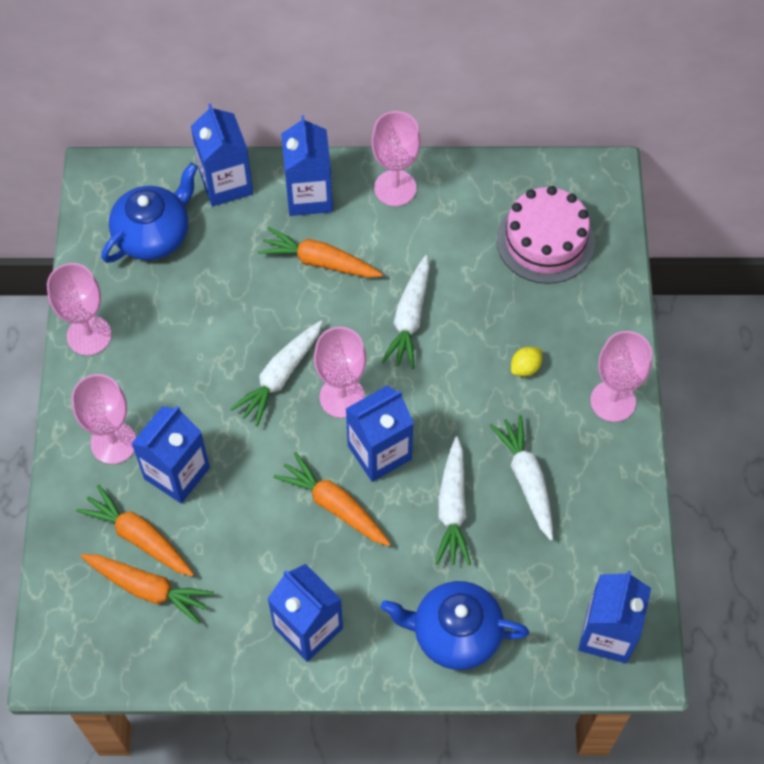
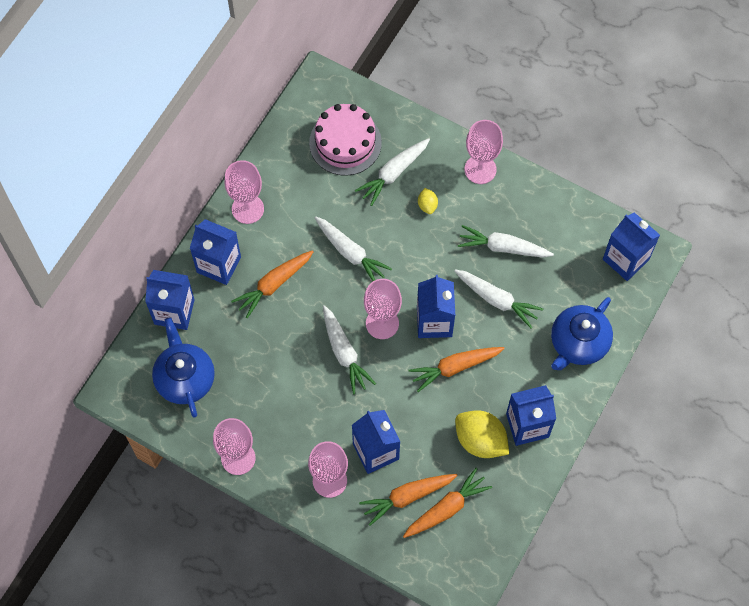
camera: 60 degrees left, 5 degrees up
(257, 583) = (480, 440): none -> yellow lemon
(541, 310) = (393, 173): none -> white carrot

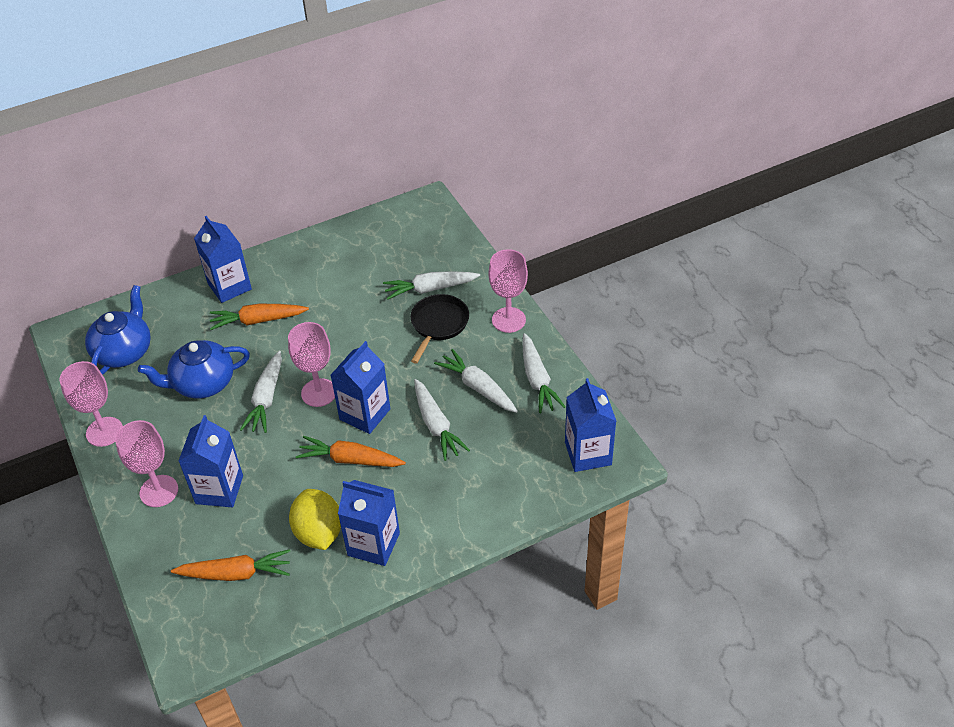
camera: 35 degrees right, 20 degrees down
(174, 311) = (164, 302): blue carton -> none
(247, 209) = (289, 260): pink goblet -> none
(345, 142) = (409, 250): pink cake -> none
(351, 253) = (341, 328): white carrot -> white carrot (537, 380)
(407, 497) = (210, 543): orange carrot -> none
(427, 205) = (438, 324): yellow lemon -> black pan
(578, 343) = (482, 500): blue teapot -> blue teapot (203, 383)

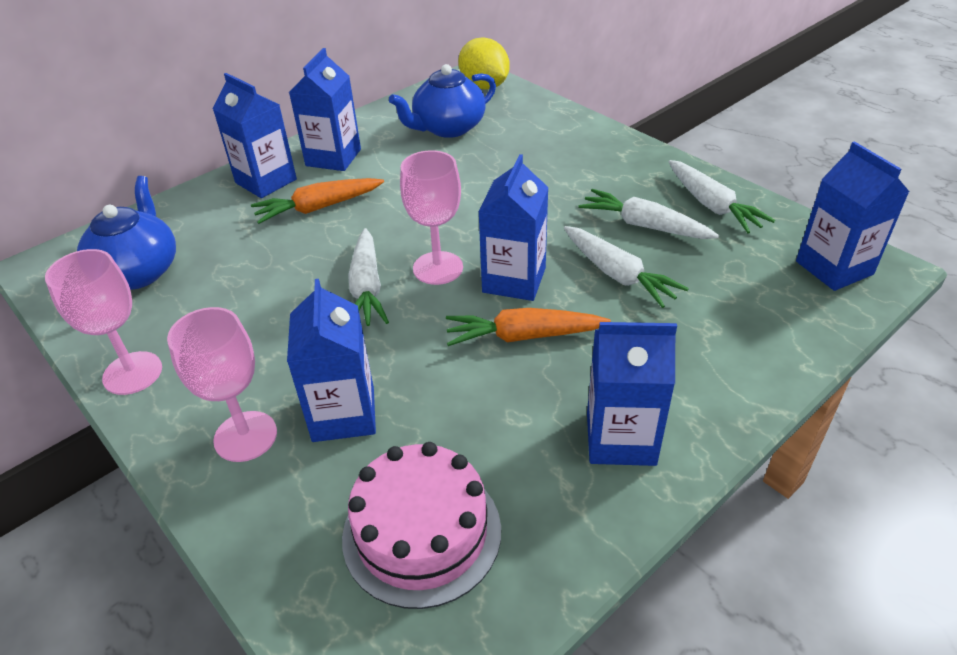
camera: 15 degrees left, 5 degrees down
(203, 383) = (267, 287): blue teapot -> blue teapot (448, 128)
(236, 573) = (422, 533): orange carrot -> pink cake
(285, 273) = (333, 157): none -> blue carton
(319, 533) = (528, 441): yellow lemon -> yellow lemon (484, 86)
(430, 289) = (523, 144): white carrot -> none
(438, 324) = (554, 174): black pan -> none
(508, 320) = (635, 156): pink goblet -> none

